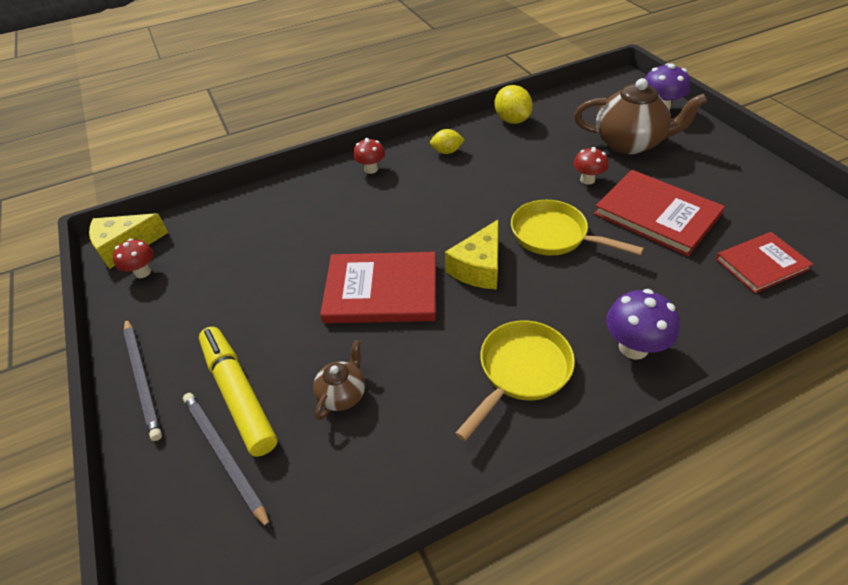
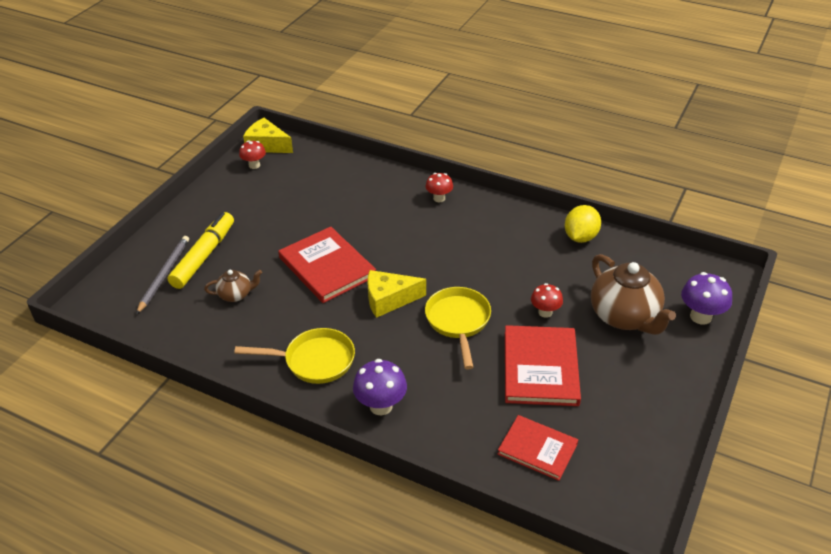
camera: 50 degrees right, 5 degrees down
(143, 379) = (185, 216): grey pencil -> none
(447, 151) = (499, 223): yellow lemon -> none

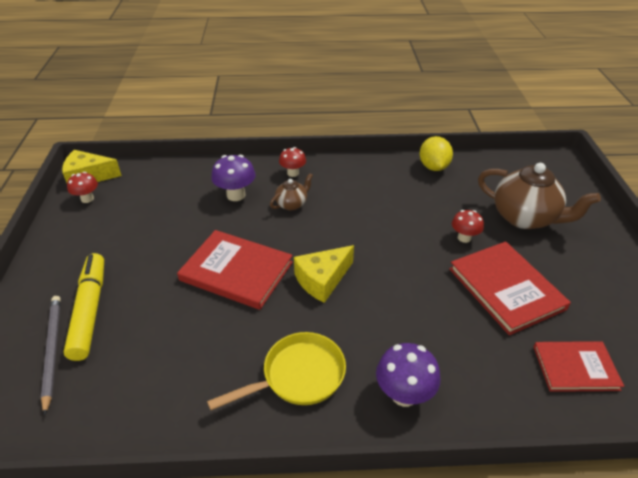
camera: 30 degrees left, 0 degrees up
(236, 295) = (157, 339): brown teapot -> brown teapot (292, 204)
(458, 322) = (402, 275): yellow pan -> none
(700, 316) = (574, 197): purple mushroom -> purple mushroom (236, 195)

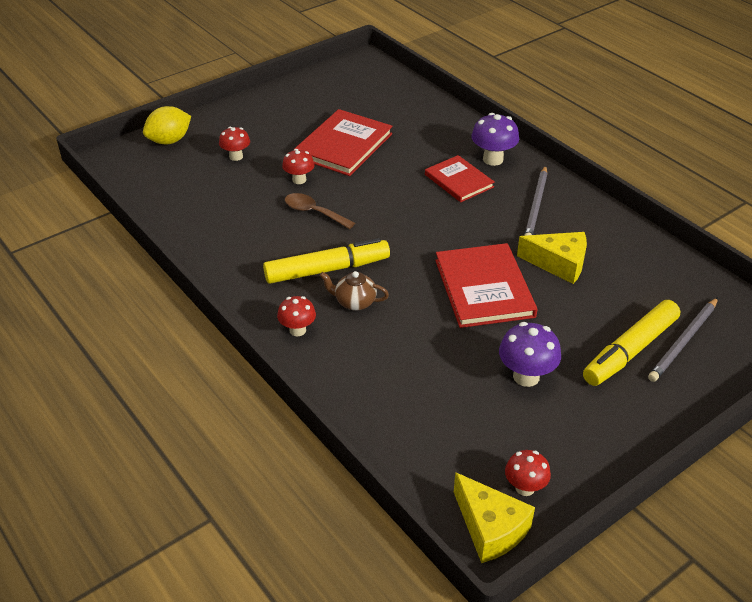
camera: 125 degrees left, 0 degrees up
(236, 195) = (382, 354): purple mushroom -> purple mushroom (526, 376)
(298, 376) = (536, 206): yellow pan -> grey pencil
(322, 280) = (436, 234): yellow cheese -> yellow cheese (559, 264)
(336, 206) = (327, 270): none -> yellow marker
(411, 227) = (313, 212): none -> brown spoon
(433, 167) = (191, 231): yellow lemon -> yellow lemon (169, 141)
(525, 218) = (236, 156): brown teapot -> red mushroom
(575, 367) = (391, 106): red book -> red book (459, 181)

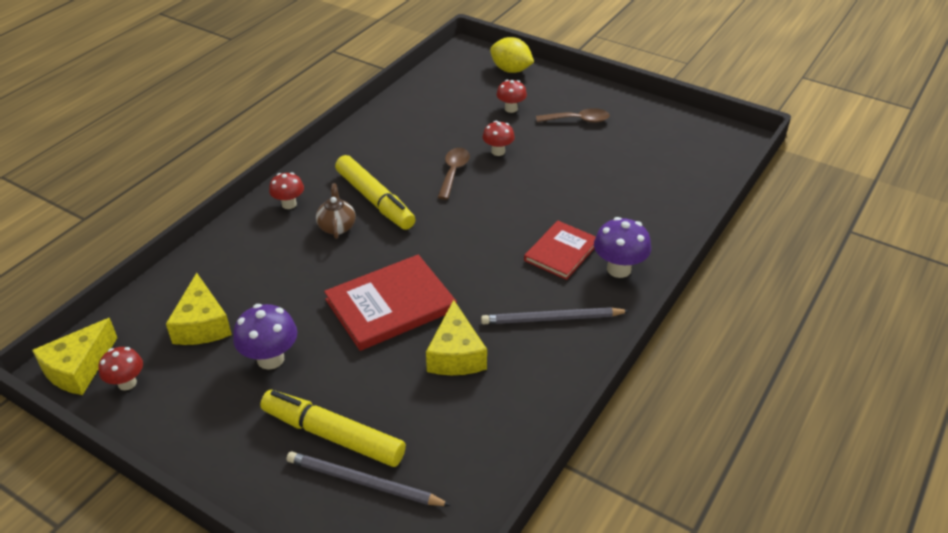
camera: 70 degrees right, 0 degrees up
(283, 126) = (578, 120): none -> brown spoon
(343, 145) = (571, 163): red book -> none
(460, 420) = (202, 325): none -> yellow cheese

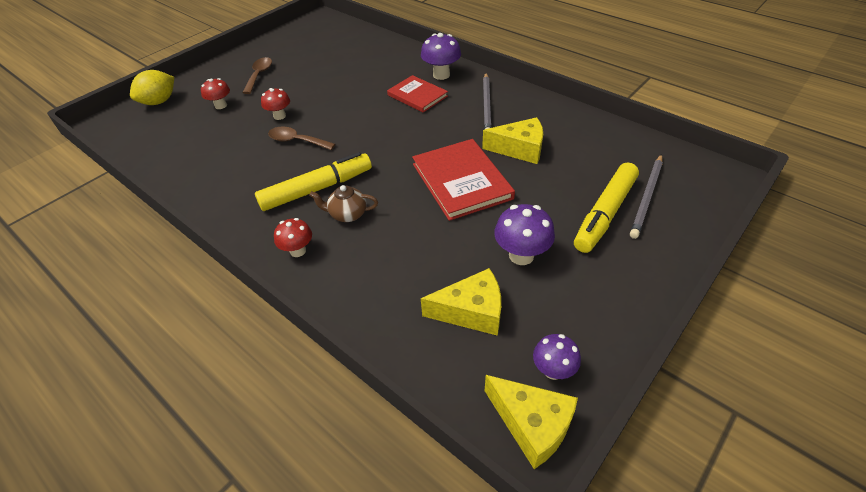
camera: 80 degrees left, 5 degrees up
(127, 383) = (553, 370): red mushroom -> purple mushroom

